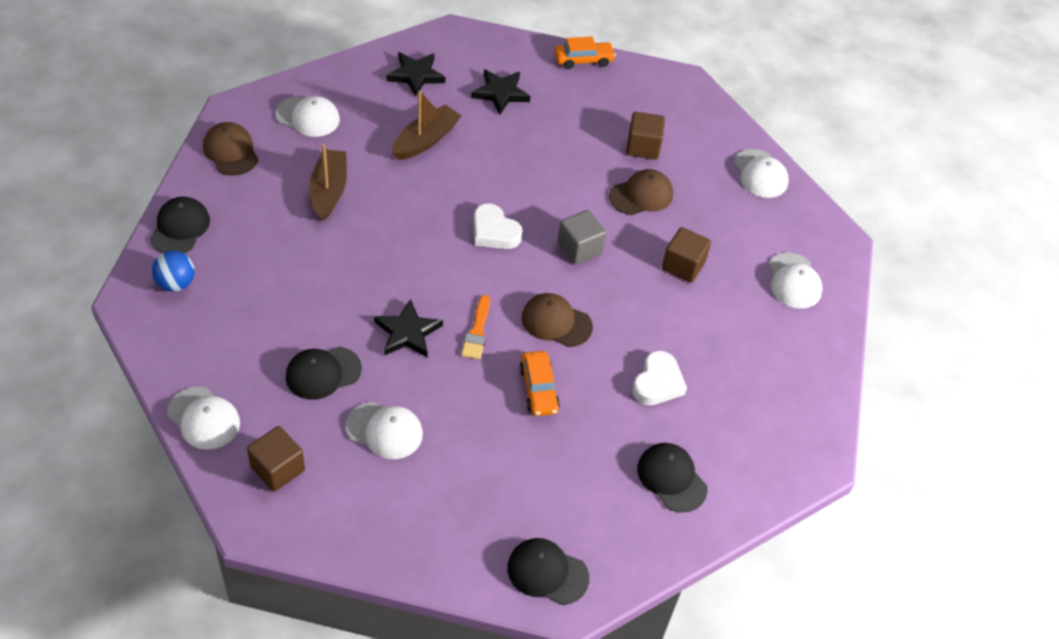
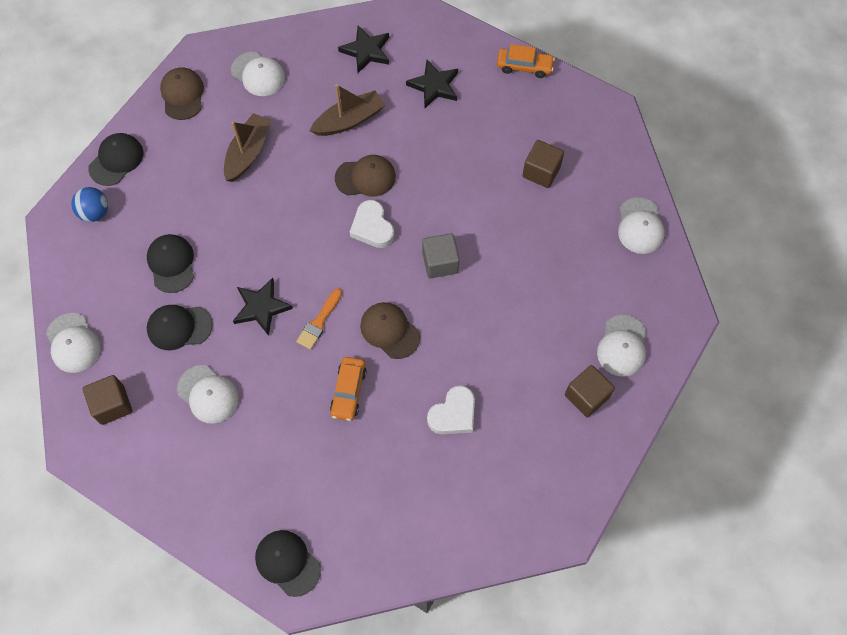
camera: 25 degrees right, 15 degrees up
(641, 195) = (518, 222): brown cap -> brown cap (365, 177)
(671, 478) = (427, 508): black cap -> black cap (171, 264)
(683, 266) = (526, 304): brown cube -> brown cube (586, 396)

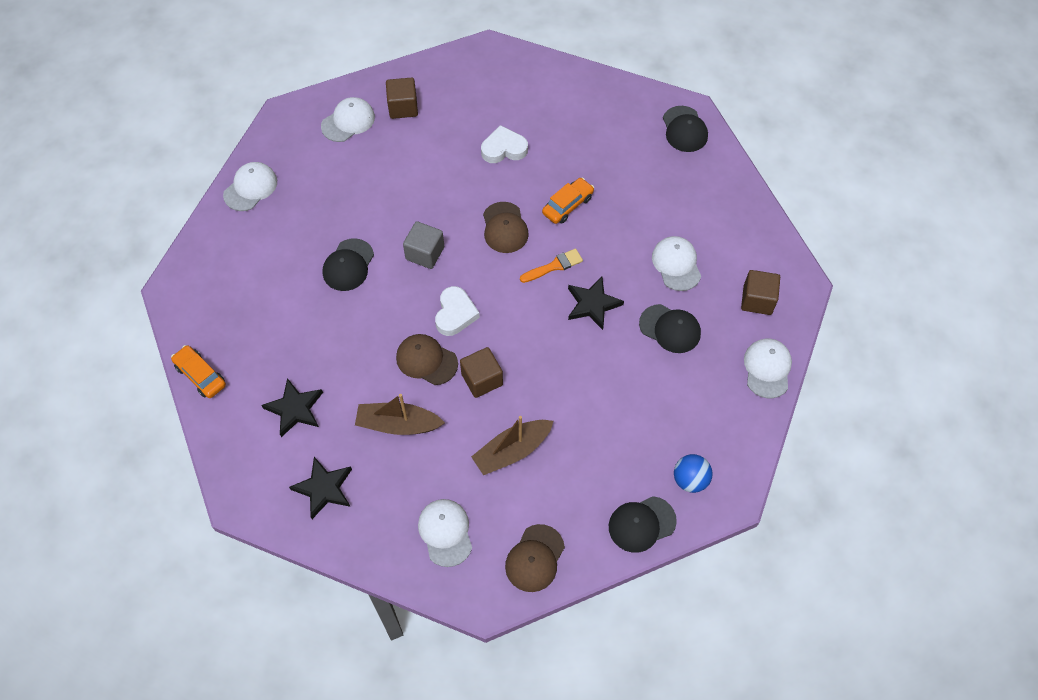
camera: 145 degrees left, 5 degrees down
(171, 264) = (646, 387): black cap -> black cap (348, 265)
(541, 172) = (280, 274): brown cube -> brown cube (482, 379)

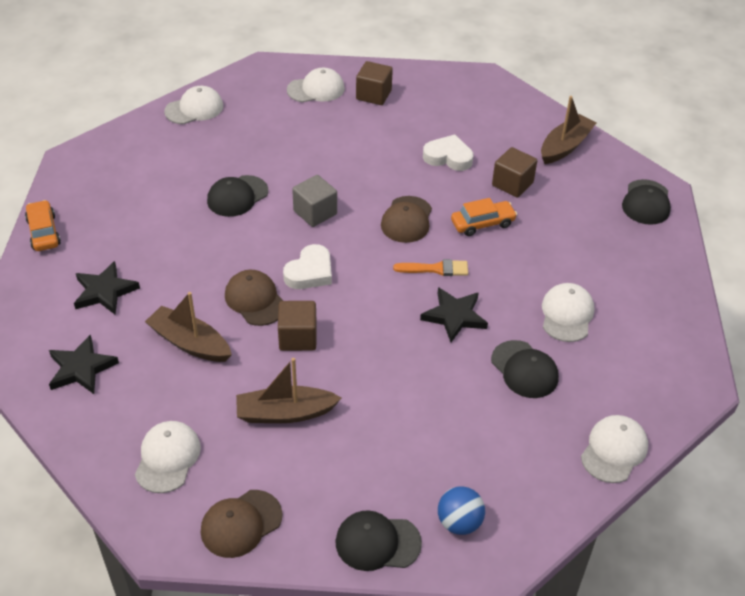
camera: 25 degrees right, 15 degrees down
(593, 98) = (565, 146): none -> brown boat
(757, 300) = (639, 381): brown cube -> brown cube (512, 184)

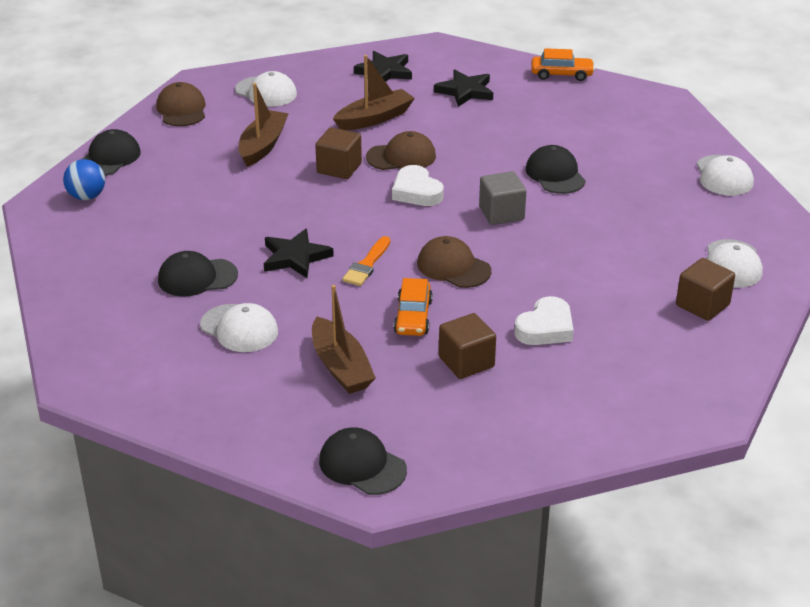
camera: 115 degrees right, 10 degrees down
(565, 146) = (514, 435): brown boat -> brown boat (341, 367)
(614, 450) = (66, 297): white cap -> none

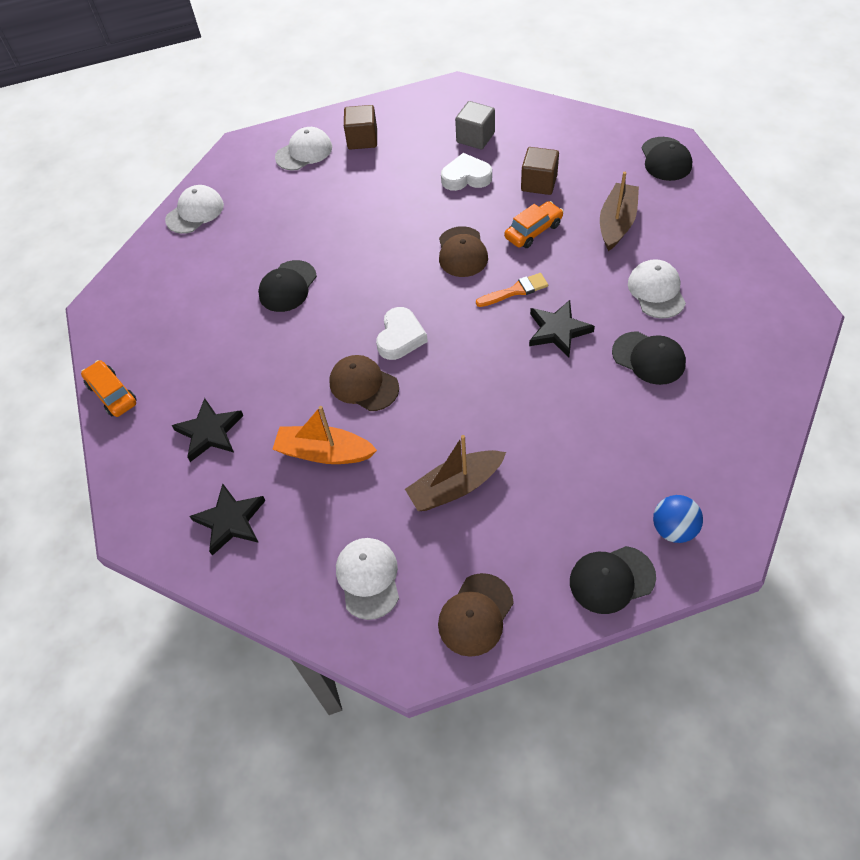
camera: 130 degrees left, 20 degrees up
(339, 168) = (425, 407): brown cube -> none
(374, 118) = (324, 452): brown boat -> orange boat
(501, 213) = (372, 276): grey cube -> grey cube (475, 137)

